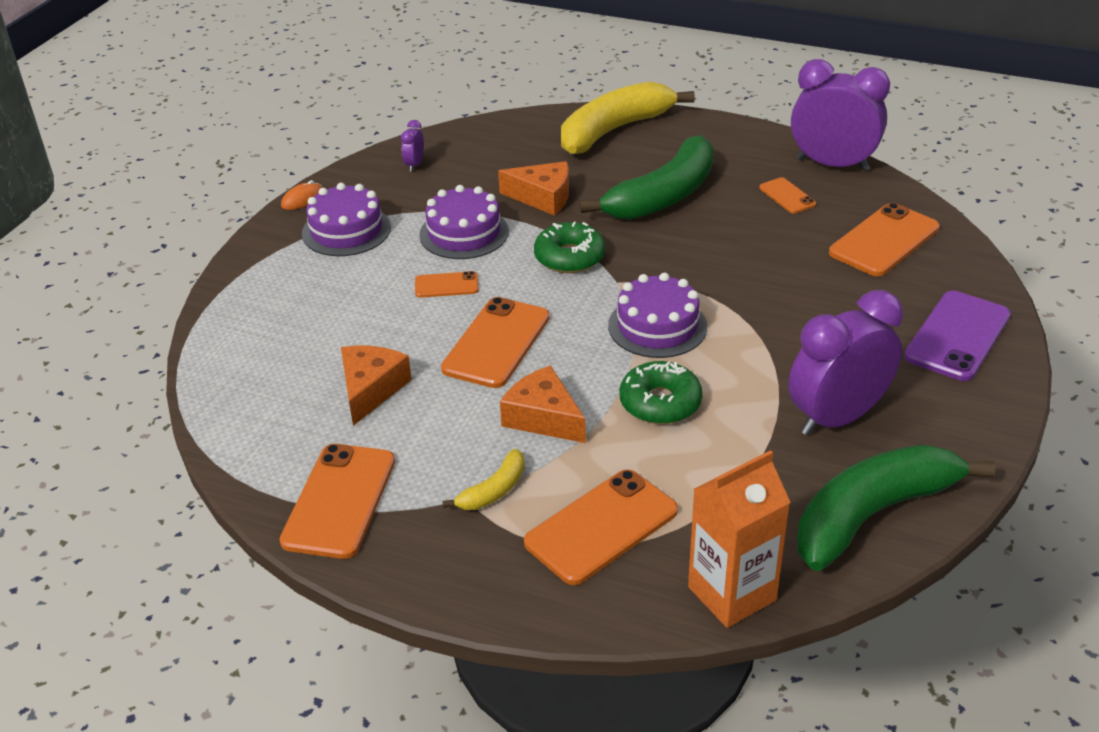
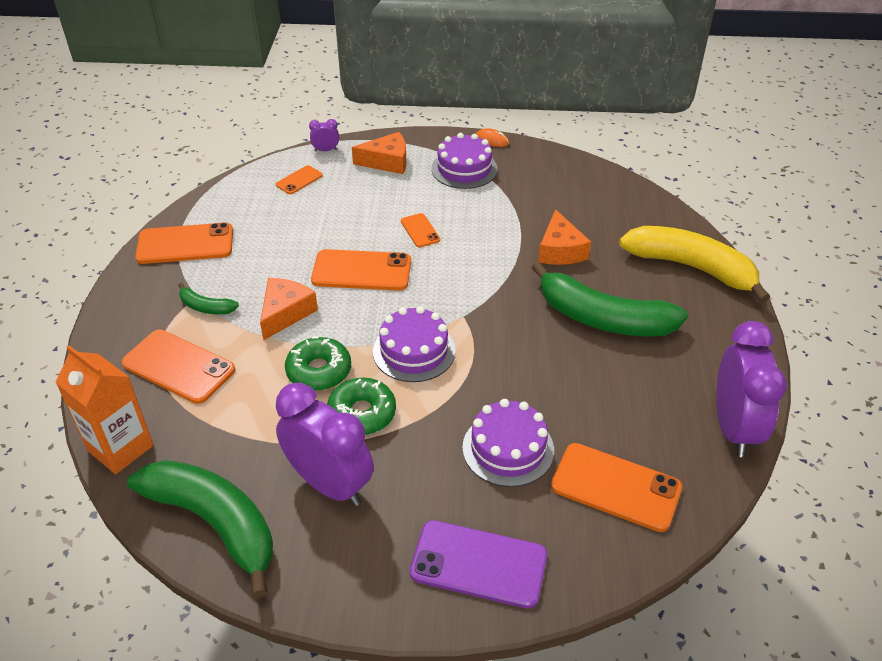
camera: 70 degrees right, 5 degrees up
(371, 389) = (293, 228): orange cheese -> orange cheese (387, 162)
(414, 165) = (566, 176): purple clock -> purple clock (326, 150)
(464, 233) = (489, 222): purple cake -> purple cake (508, 448)
(494, 490) = (206, 307): yellow banana -> green banana
(569, 257) = (484, 283): green donut -> green donut (362, 413)
(787, 196) = (653, 402): orange phone -> orange phone (299, 180)

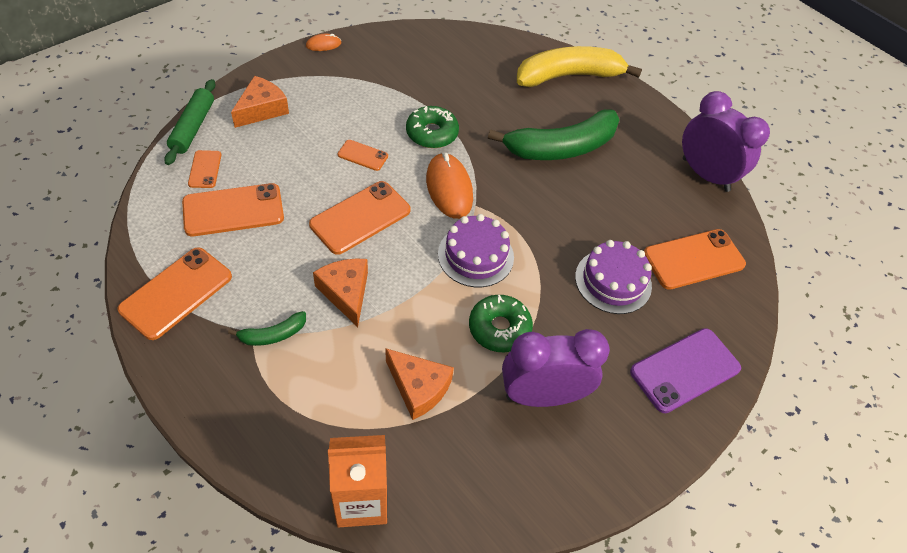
camera: 50 degrees left, 10 degrees up
(178, 366) = (318, 400): orange phone -> orange phone (233, 210)
(214, 523) = (505, 490): green banana -> none
(319, 371) = (430, 320): green donut -> green donut (432, 133)
(326, 150) = (193, 127): purple clock -> green rolling pin
(458, 291) = (449, 188): none -> orange mouse
(464, 169) = (332, 82): purple cake -> none
(560, 250) = (478, 112): orange cheese -> orange cheese (418, 388)

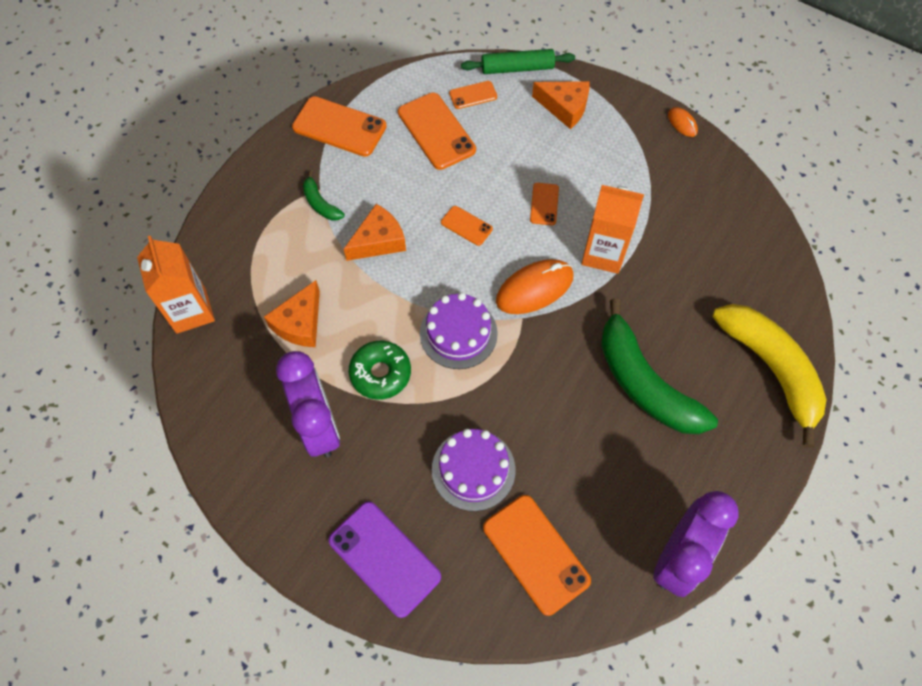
camera: 80 degrees right, 10 degrees up
(360, 217) = (466, 226): orange phone -> orange phone, size x0.53
(432, 133) = (603, 253): green donut -> orange carton

